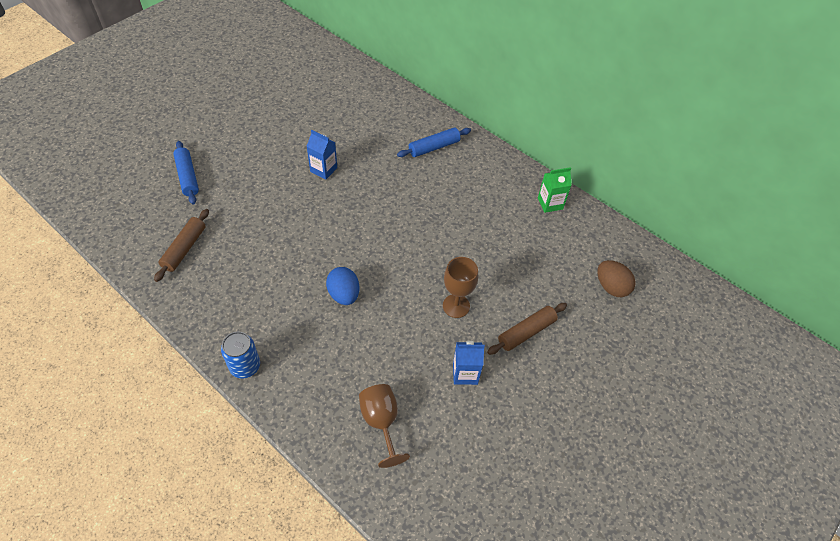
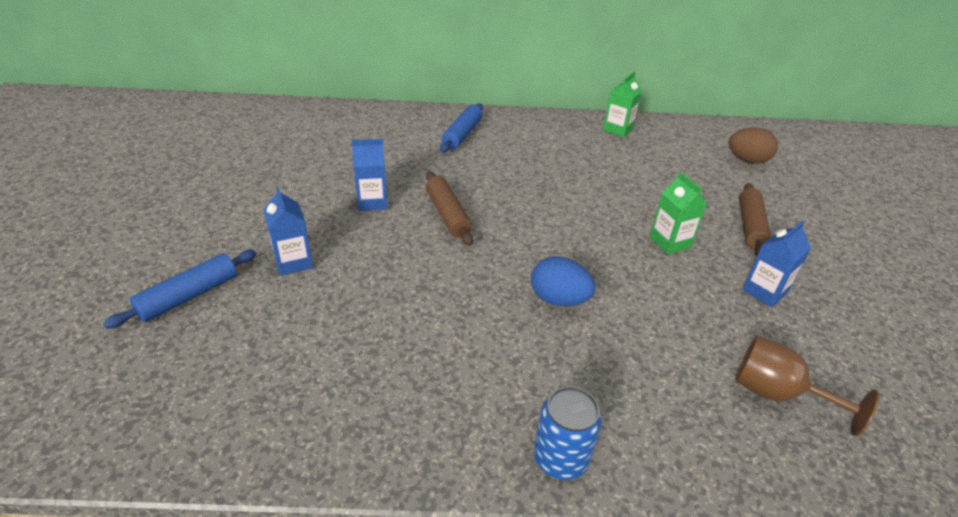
camera: 40 degrees left, 15 degrees down
(184, 249) = (288, 379): brown rolling pin -> brown rolling pin (447, 215)
(187, 177) = (189, 296): blue rolling pin -> blue rolling pin turned 75 degrees counterclockwise
(247, 185) = (293, 262): none -> blue carton
(456, 306) = (670, 242): brown goblet -> green carton

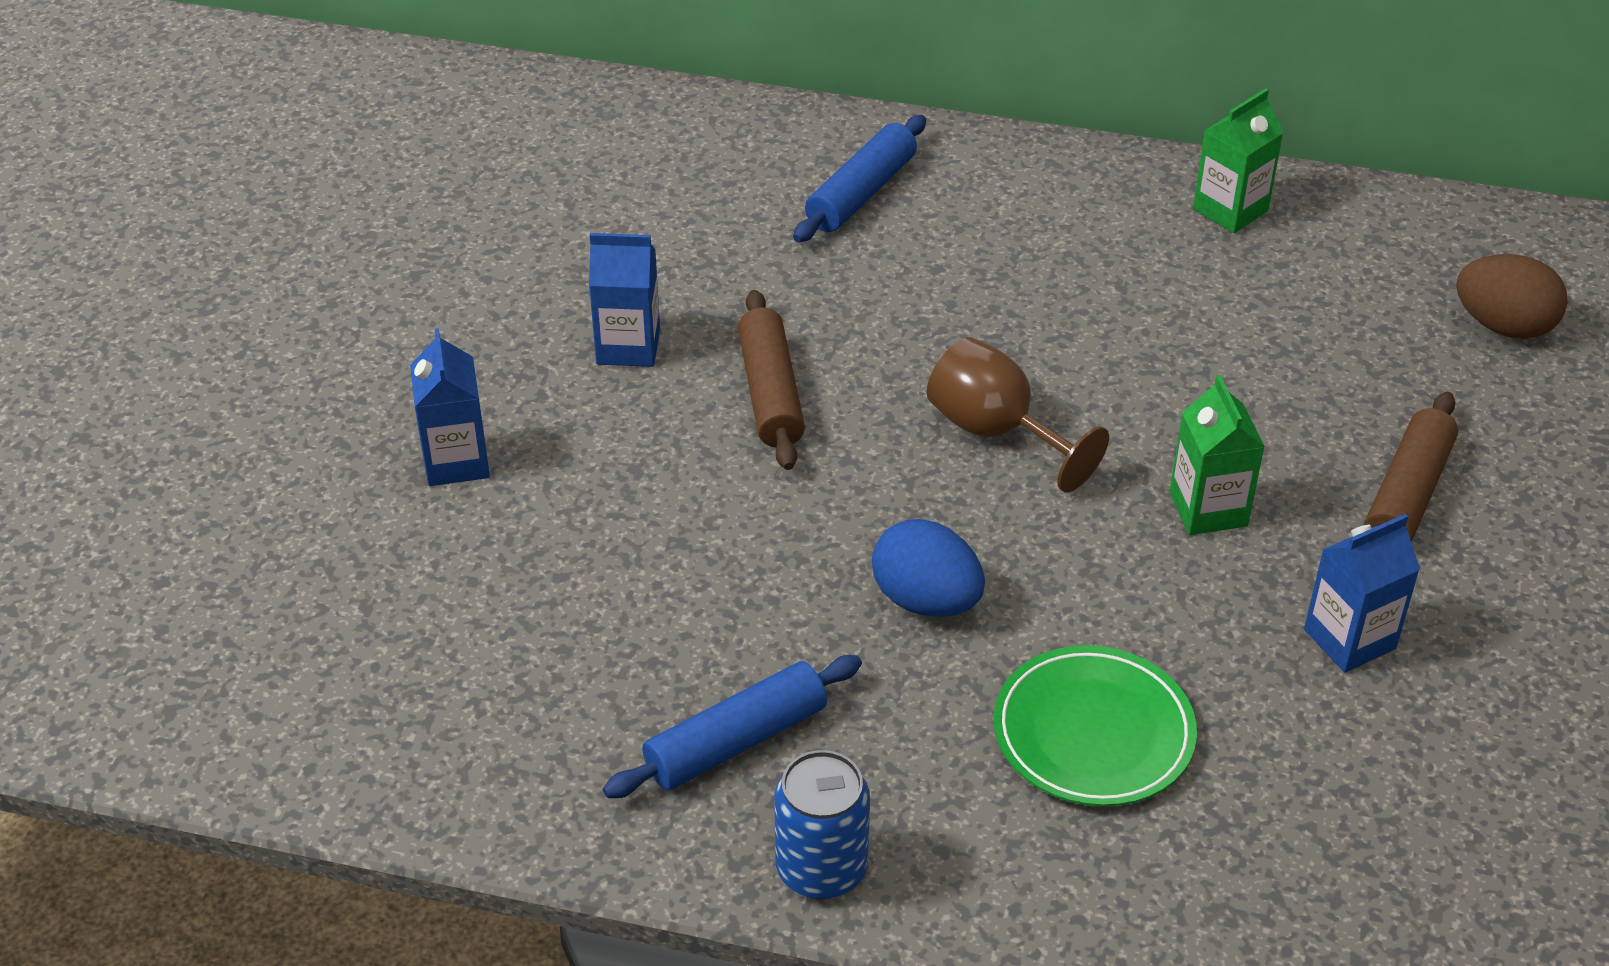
camera: 15 degrees right, 5 degrees up
(189, 296) = (270, 506): blue rolling pin -> blue rolling pin (736, 741)
(671, 355) = (1093, 733): none -> green plate
(777, 394) = (1254, 830): brown goblet -> brown goblet (996, 432)

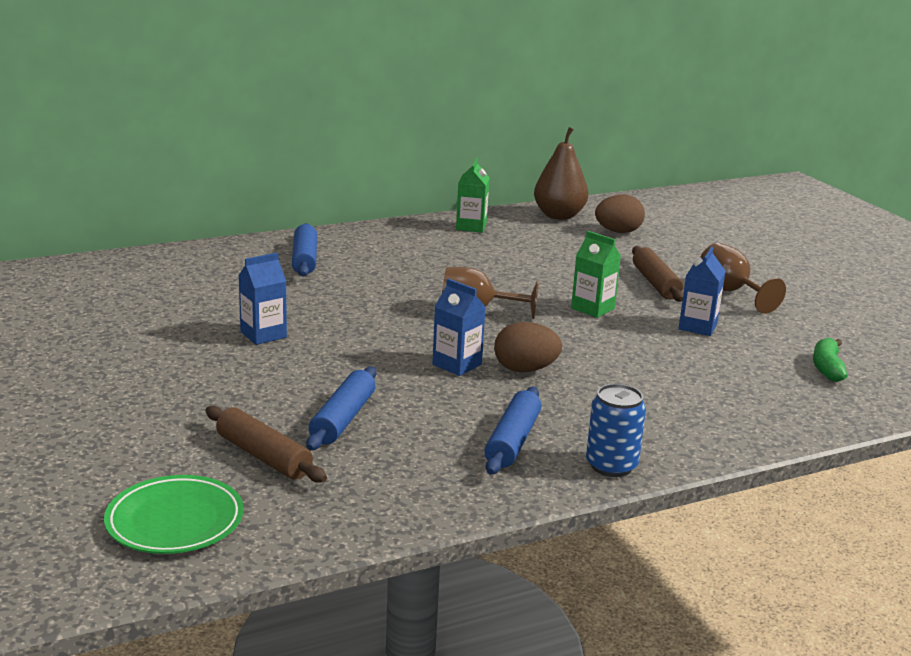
camera: 40 degrees left, 20 degrees down
(456, 461) = (229, 398): blue carton -> blue carton (457, 364)
(556, 576) = (343, 419): none -> blue rolling pin
(770, 393) = (357, 329): brown rolling pin -> brown rolling pin (263, 456)
(926, 600) = (525, 369): blue egg -> brown egg
(1093, 733) = (651, 384): green plate -> green plate (175, 521)
(1435, 239) = (559, 216): none -> brown pear
(1472, 856) = (827, 368): none -> green banana
(1530, 579) = (730, 292): none -> brown goblet

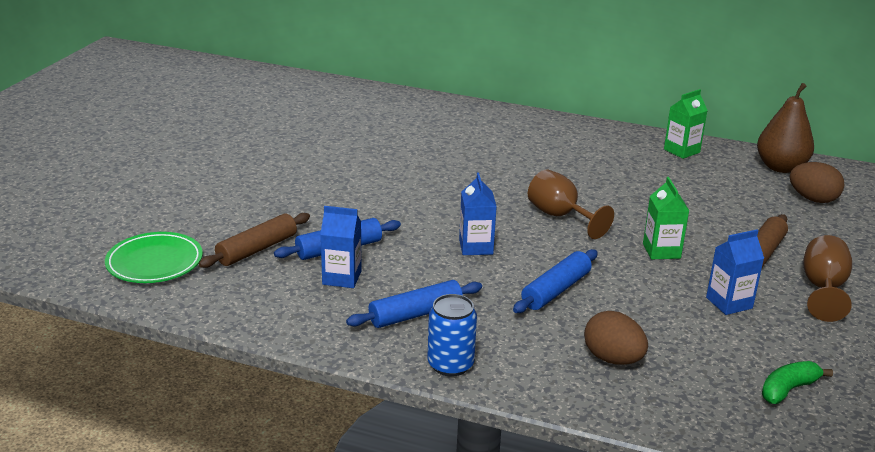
camera: 45 degrees right, 5 degrees up
(263, 335) = (388, 174): blue carton -> blue carton (342, 278)
(263, 456) = (257, 249): brown rolling pin -> brown rolling pin turned 45 degrees clockwise
(305, 259) = (507, 133): blue rolling pin -> blue rolling pin (556, 290)
(525, 369) = (517, 272): brown egg -> brown egg (613, 359)

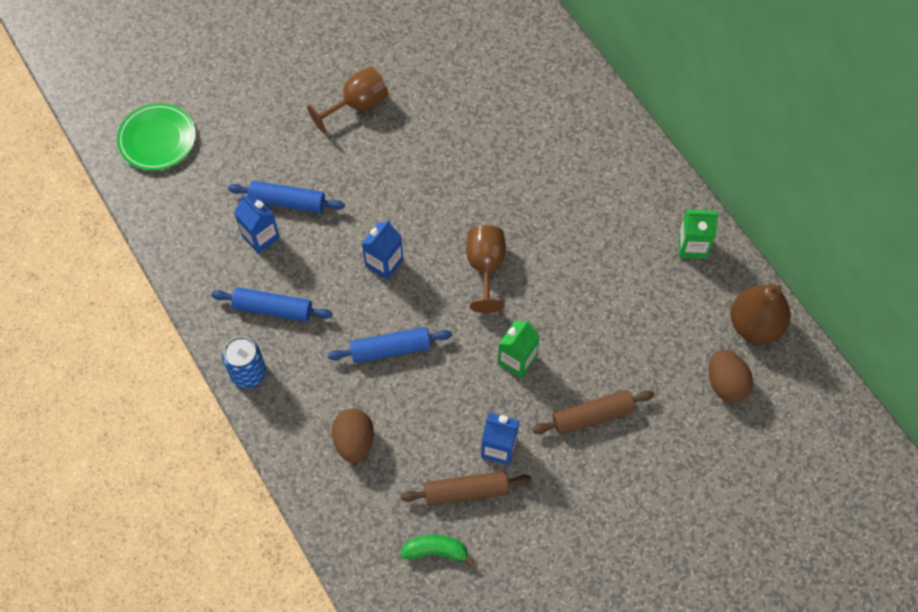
camera: 40 degrees right, 35 degrees up
(257, 249) = (233, 166): brown rolling pin -> brown rolling pin (466, 491)
(823, 289) = (589, 484): brown goblet -> brown goblet (357, 105)

